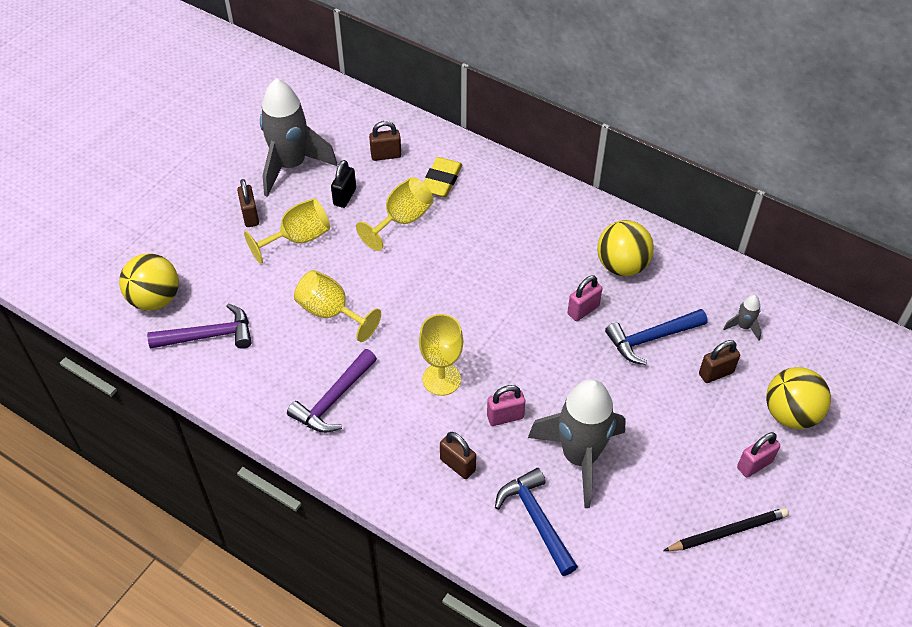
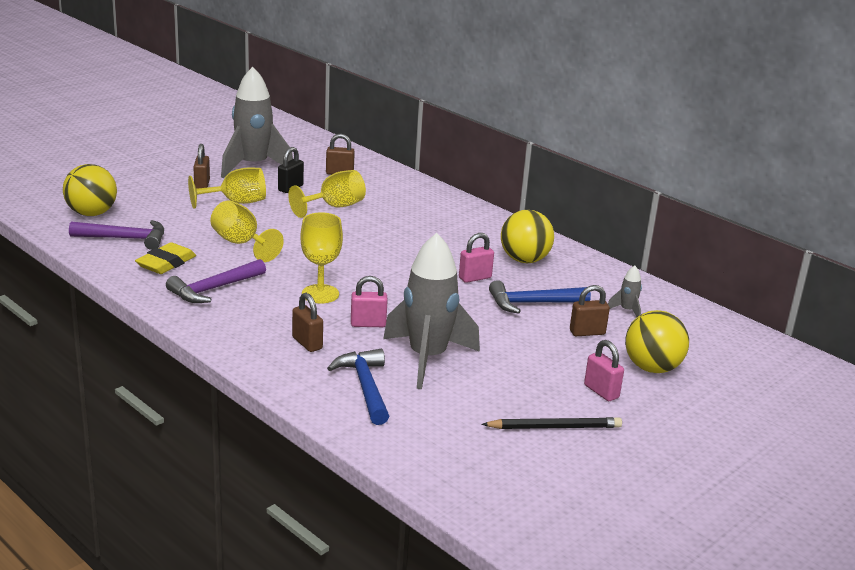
camera: 10 degrees right, 25 degrees down
(441, 180) = (381, 192): yellow eraser -> yellow eraser (166, 263)
(754, 464) = (601, 391): pink padlock -> pink padlock turned 75 degrees clockwise

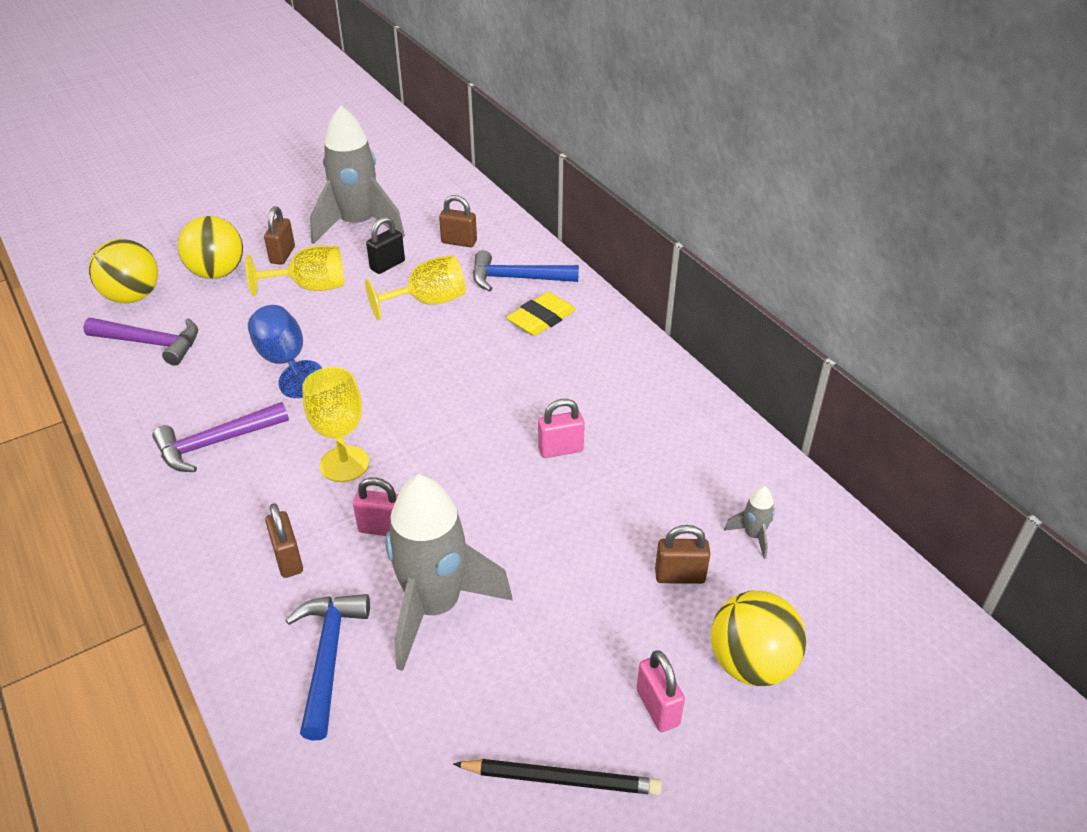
camera: 15 degrees right, 15 degrees up
(166, 263) = (179, 391): yellow eraser -> yellow eraser (541, 319)
(241, 244) = (285, 362): yellow goblet -> blue goblet
(524, 260) = (641, 419): yellow ball -> yellow ball (217, 273)
(533, 303) = (622, 507): blue hammer -> blue hammer (517, 278)

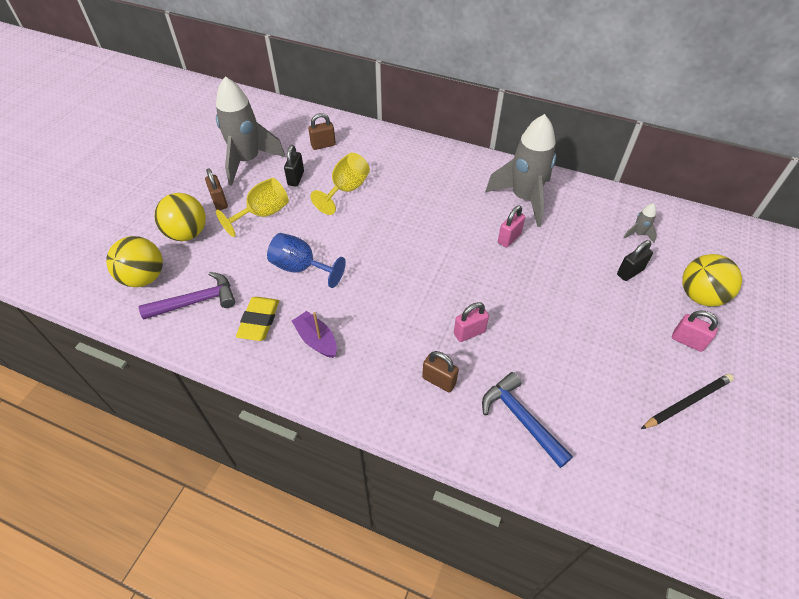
camera: 35 degrees left, 10 degrees up
(216, 443) = (316, 340): purple hammer -> purple boat
(344, 464) = (407, 309): yellow goblet -> none
(435, 607) = (542, 357): grey rocket -> grey rocket (524, 199)
(517, 278) = (381, 153): blue hammer -> none
(541, 319) = (420, 170): yellow eraser -> yellow eraser (259, 321)
(679, 576) = (630, 272): brown padlock -> black padlock

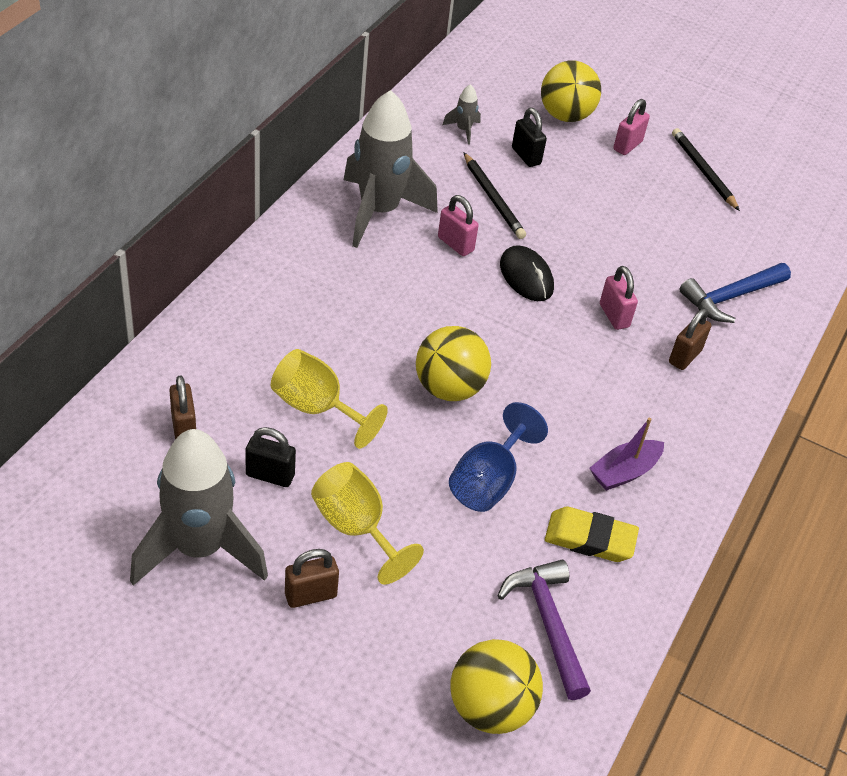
camera: 90 degrees left, 5 degrees down
(187, 233) = (388, 644): yellow ball -> yellow ball (449, 388)
(492, 278) = (526, 276): none -> black mouse
(568, 255) = (493, 198): none -> black pencil

